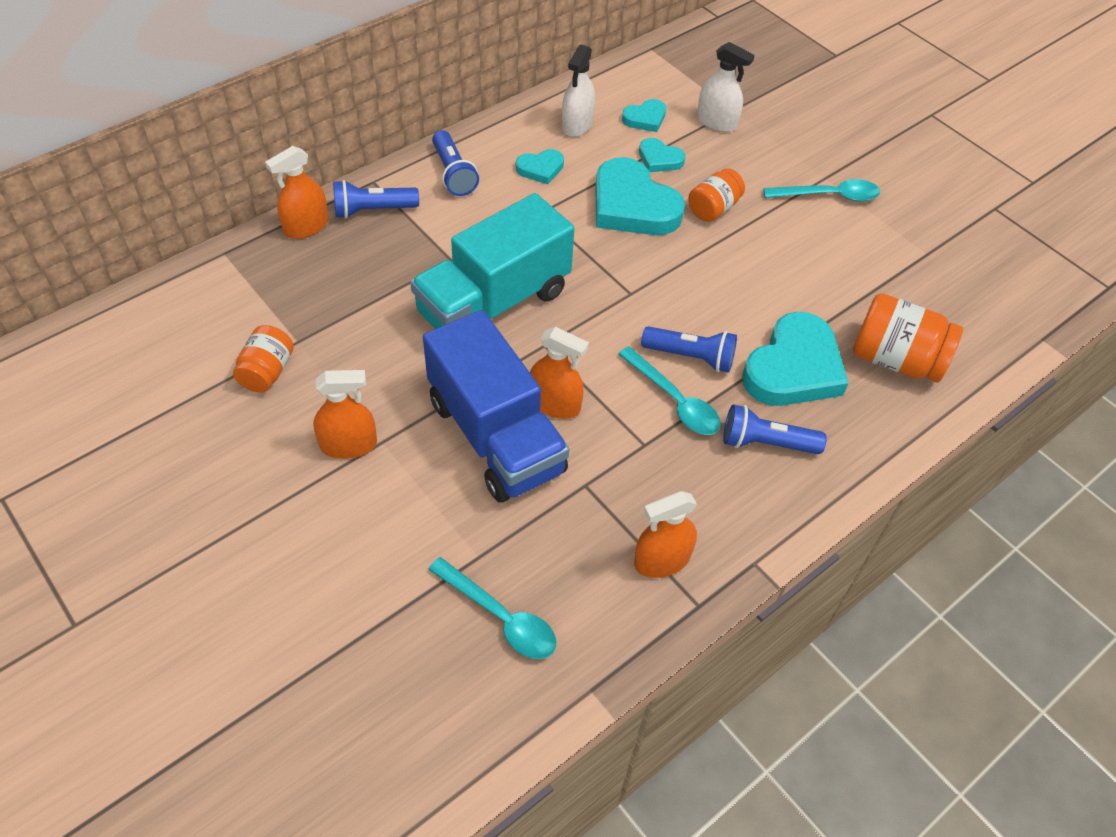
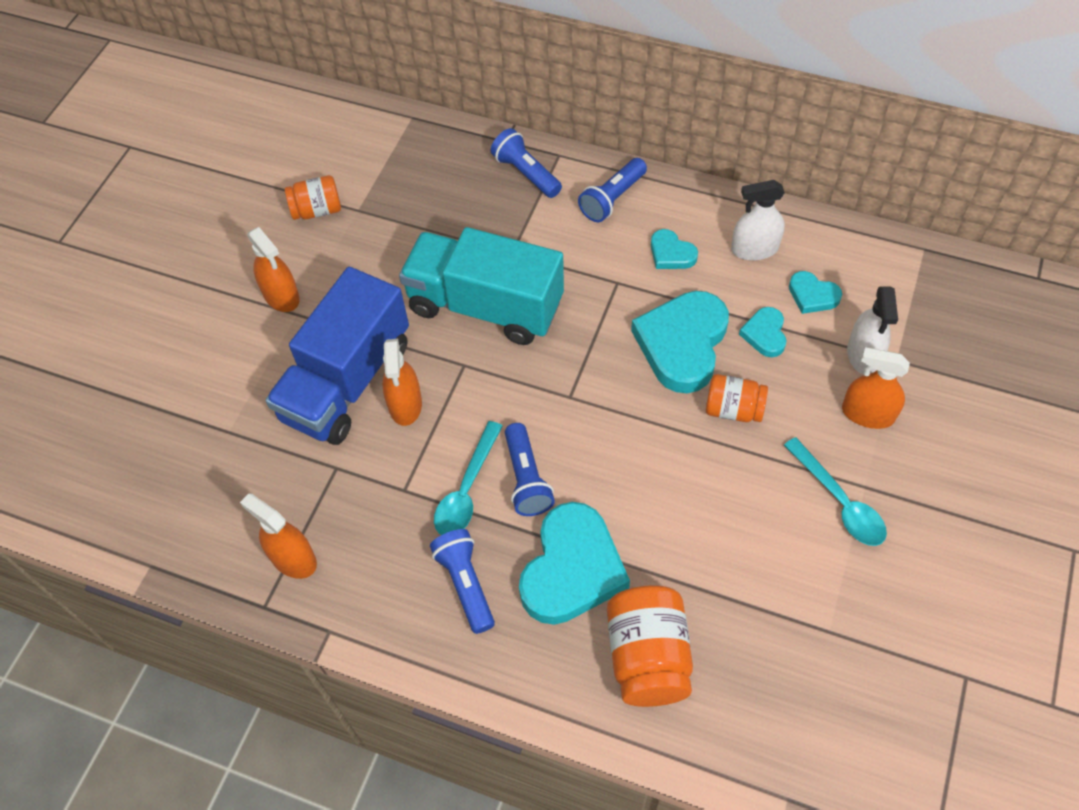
camera: 65 degrees right, 5 degrees up
(306, 226) = (475, 145): orange spray bottle -> orange spray bottle (867, 414)
(500, 617) = (183, 474): turquoise spoon -> none
(793, 368) = (572, 569): turquoise heart -> turquoise heart turned 75 degrees counterclockwise

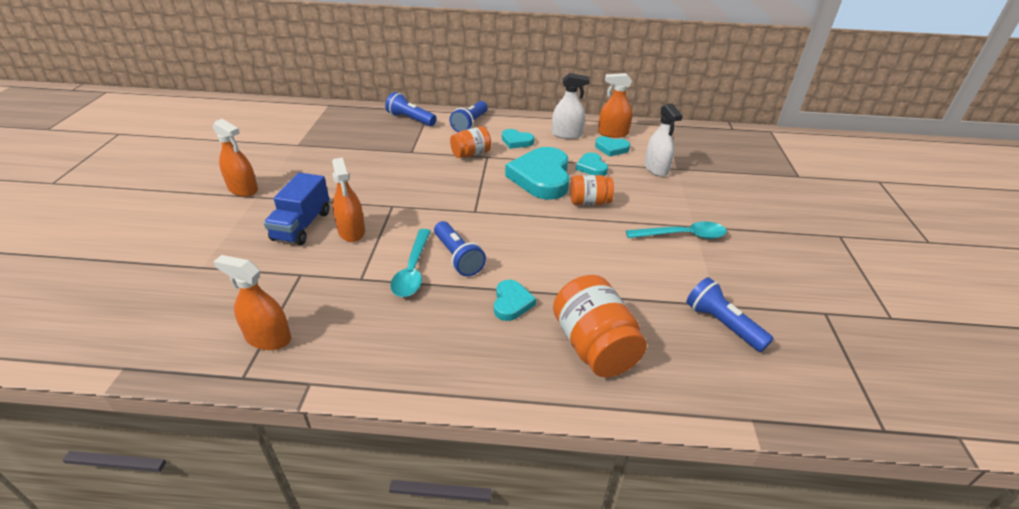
camera: 20 degrees left, 20 degrees down
(317, 210) = (267, 147): orange jar -> orange jar (471, 154)
(347, 382) = (302, 226): blue truck -> blue truck, size x0.60
(465, 584) = (427, 327): blue flashlight -> blue flashlight (722, 324)
(485, 306) = (400, 176): turquoise truck -> none
(572, 569) = (511, 303): turquoise heart -> turquoise heart, size x0.49
(754, 249) = (567, 134): white spray bottle -> white spray bottle turned 150 degrees counterclockwise
(839, 501) = (682, 235): turquoise spoon -> turquoise spoon turned 45 degrees counterclockwise
(867, 414) = (674, 193): orange spray bottle -> orange spray bottle (613, 133)

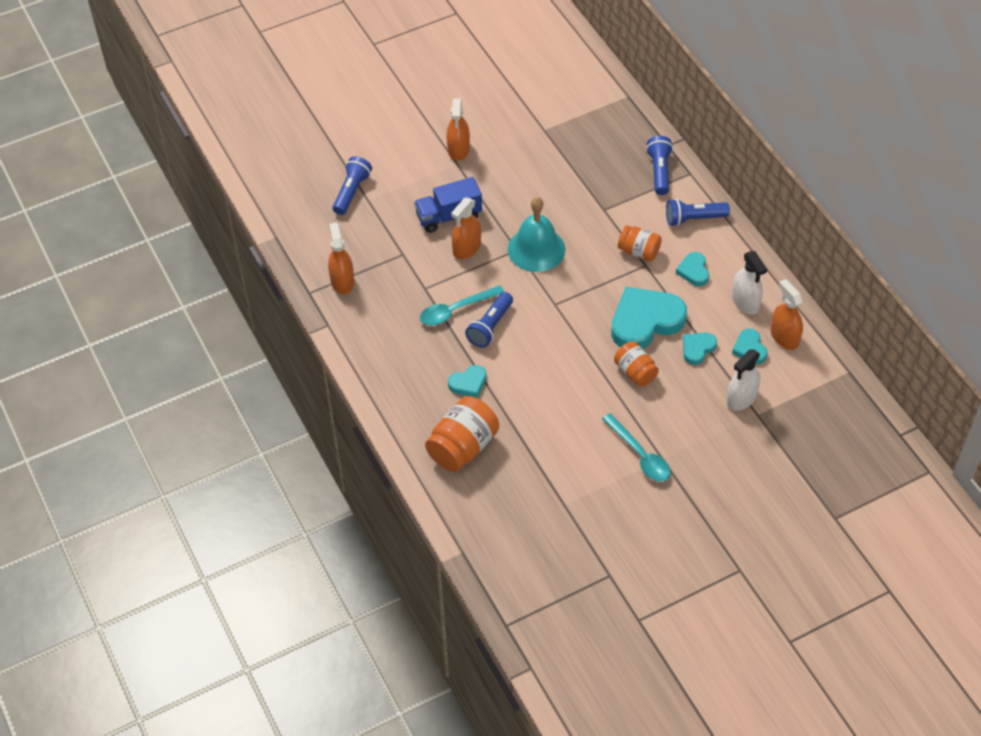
camera: 60 degrees right, 15 degrees up
(405, 196) = (536, 249): none -> turquoise bell
(722, 324) = (543, 513): blue flashlight -> blue flashlight (352, 192)

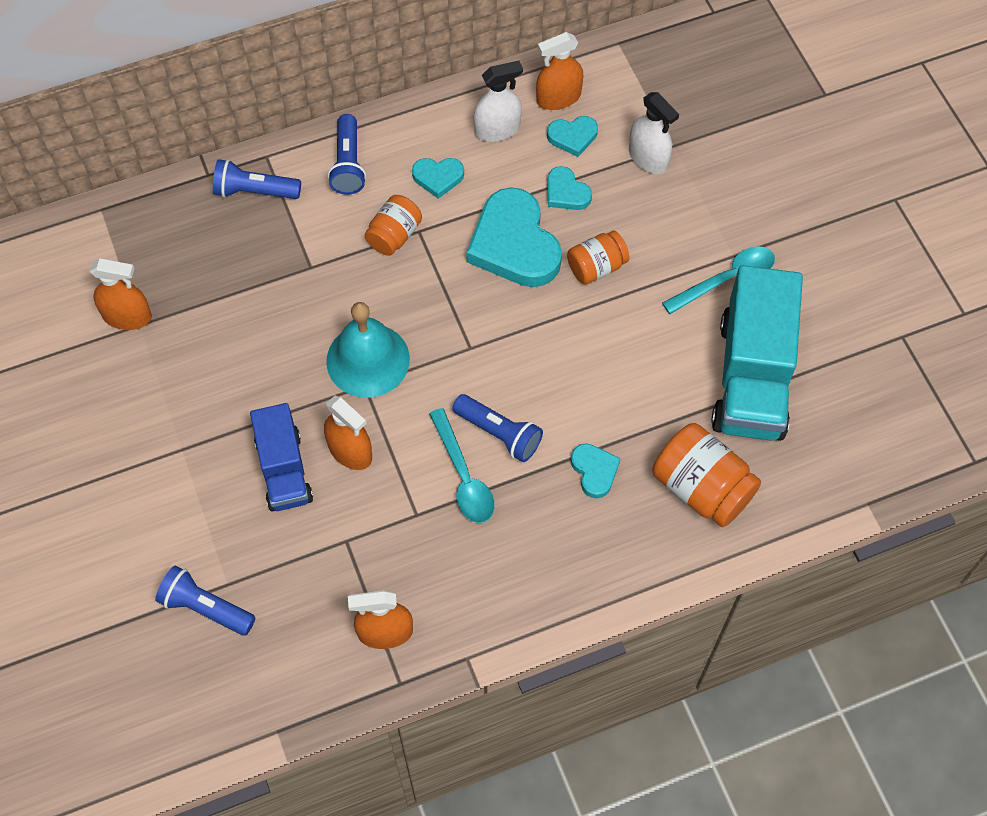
camera: 85 degrees left, 10 degrees up
(458, 149) = (151, 444): orange spray bottle -> orange spray bottle (127, 316)
(557, 474) = (751, 377): none -> turquoise truck

